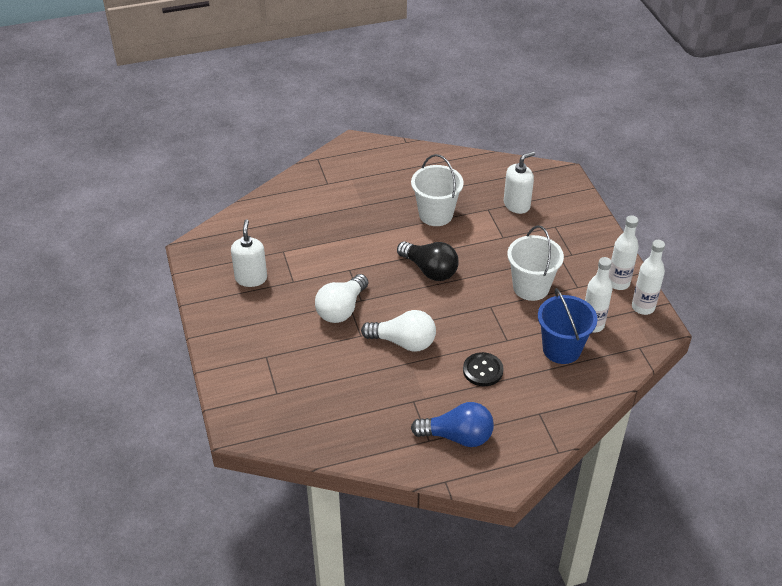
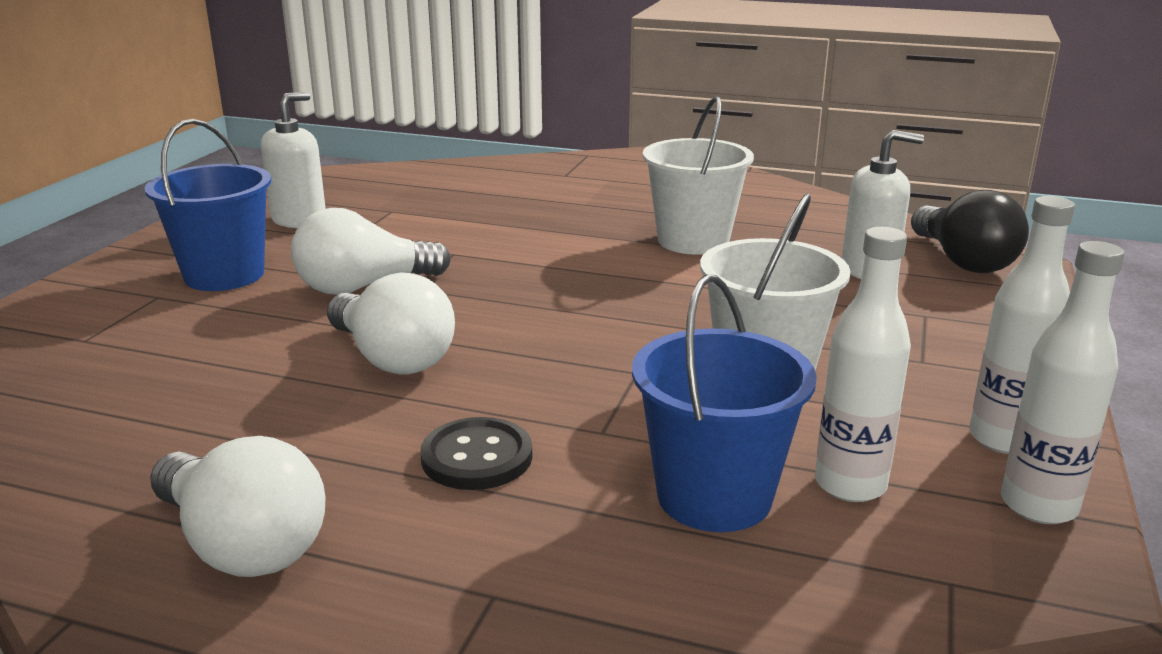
camera: 35 degrees right, 20 degrees down
(274, 331) = (224, 275): none -> blue bucket
(430, 270) = (586, 292): black light bulb -> black light bulb (963, 261)
(457, 436) = (243, 545): blue light bulb -> white light bulb

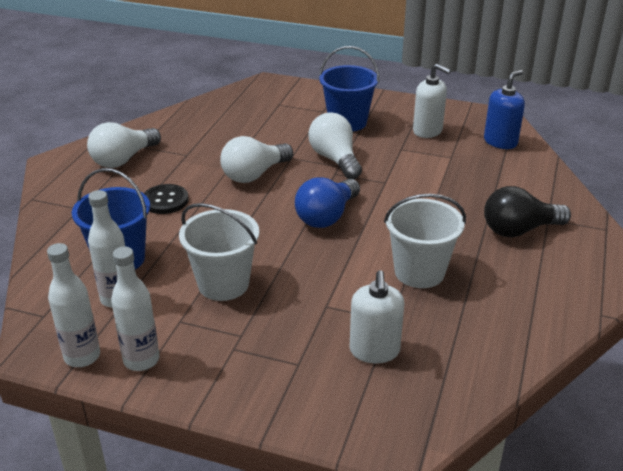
camera: 90 degrees right, 10 degrees up
(360, 182) = (500, 142): none -> blue soap dispenser
(553, 294) = (327, 216): none -> blue light bulb
(963, 261) = (397, 408): black light bulb -> black light bulb (519, 230)

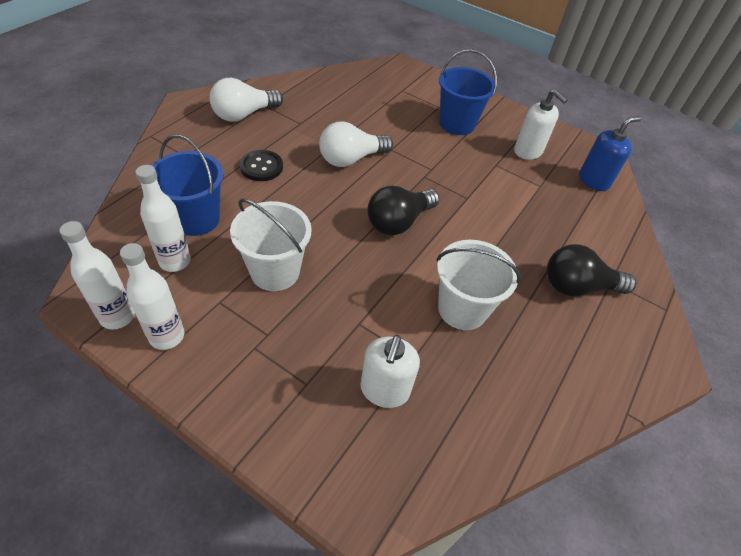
camera: 10 degrees right, 15 degrees up
(327, 216) = (398, 222): blue light bulb -> black light bulb
(335, 159) = (430, 161): white light bulb -> none

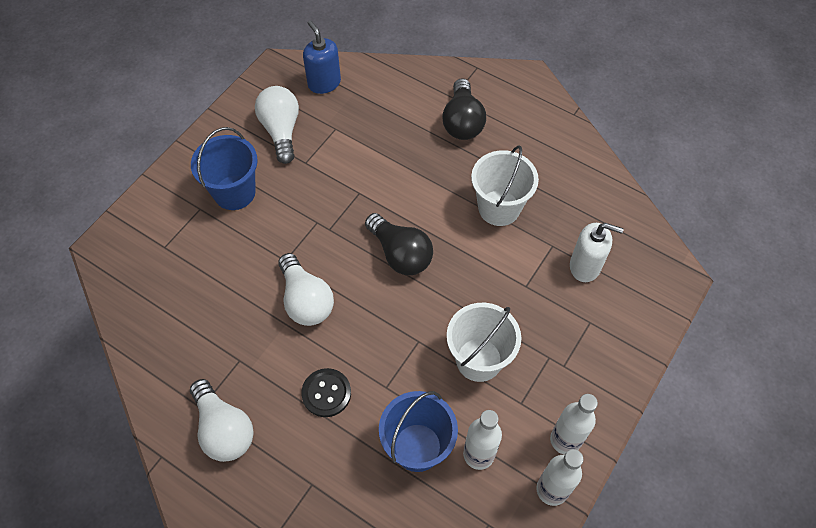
camera: 85 degrees left, 10 degrees up
(528, 151) = (281, 131): white soap dispenser -> white light bulb

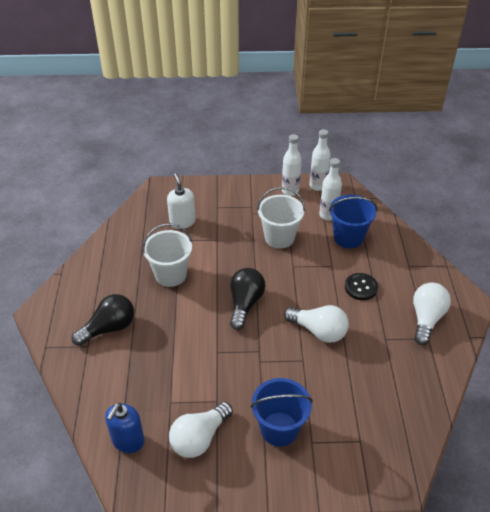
camera: 125 degrees left, 15 degrees down
(306, 300) = (318, 331): white light bulb -> white light bulb turned 90 degrees clockwise

